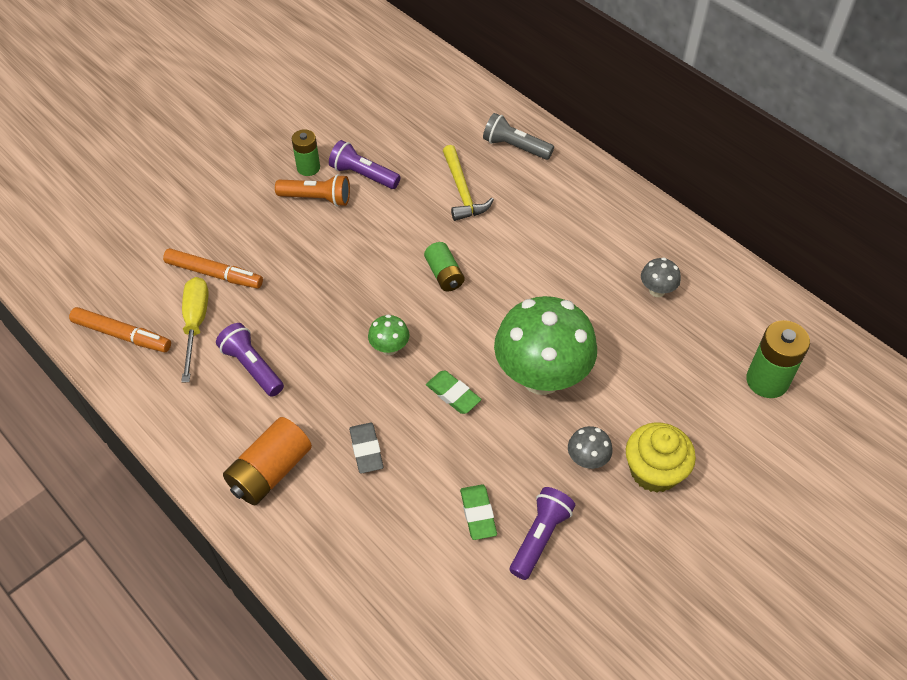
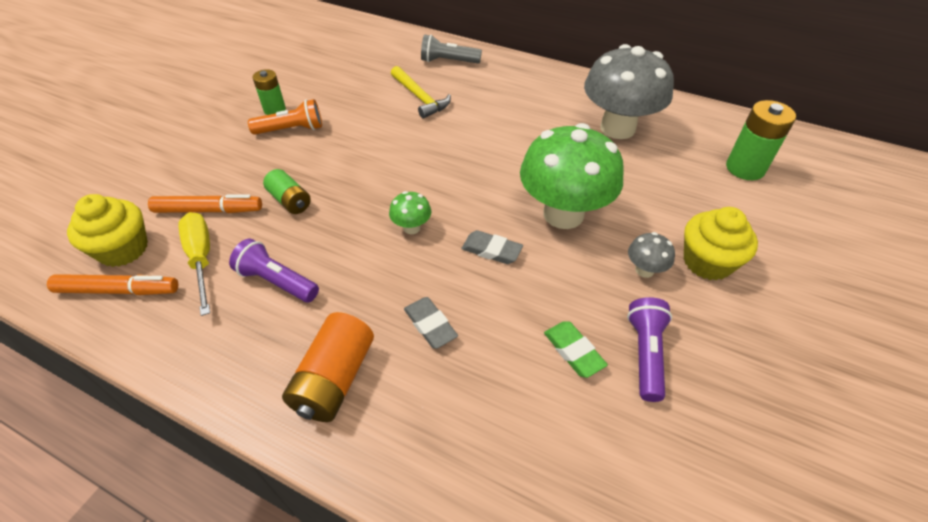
camera: 20 degrees left, 5 degrees down
(134, 294) = (123, 249): none -> yellow cupcake
(363, 175) = (327, 105): purple flashlight -> none
(444, 274) = (434, 158): green battery -> green battery (290, 201)
(453, 394) = (491, 250): green eraser -> grey eraser
(657, 290) = (617, 128): grey mushroom -> grey mushroom, size x2.37

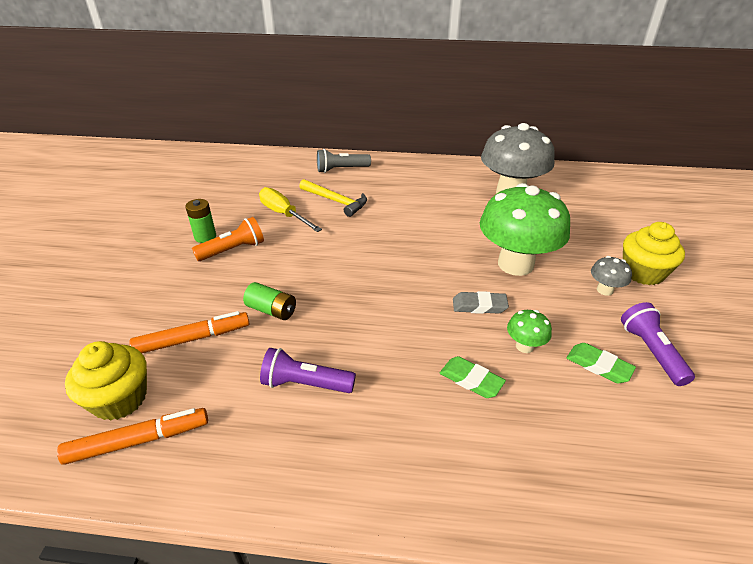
camera: 20 degrees left, 10 degrees down
(201, 258) = (213, 384): yellow screwdriver -> yellow screwdriver (284, 214)
(334, 379) = (418, 454): orange battery -> none
(411, 227) = (400, 305): green mushroom -> green mushroom (524, 346)
(430, 325) = (471, 380): grey eraser -> green eraser
(745, 168) = (619, 202): green battery -> none

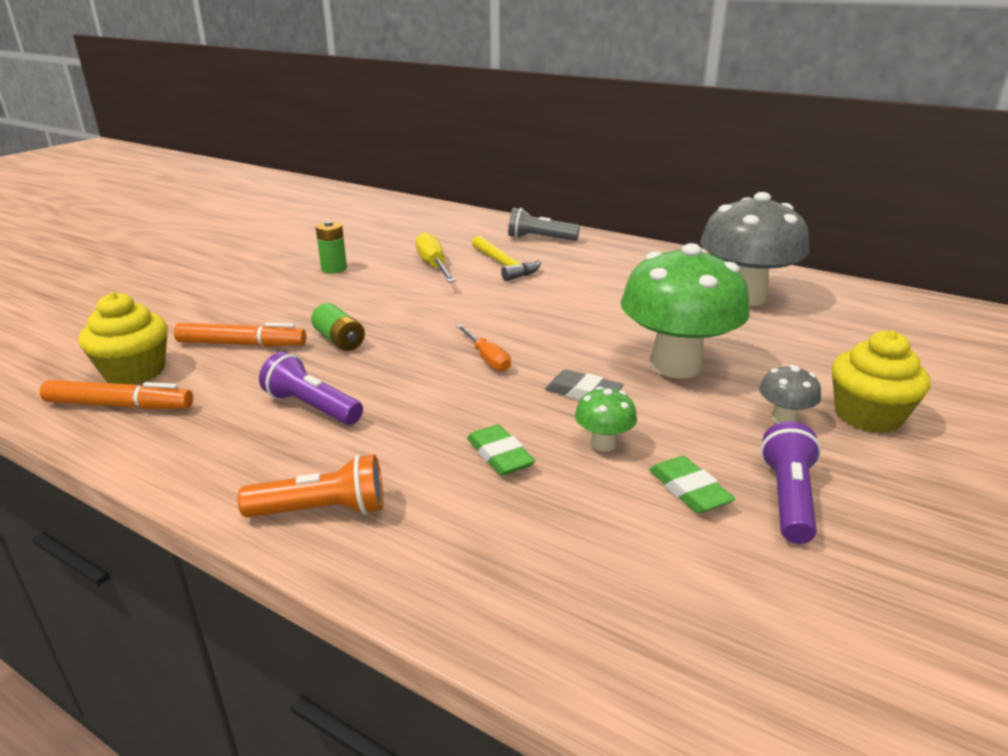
camera: 25 degrees right, 10 degrees down
(233, 250) = (350, 284): orange flashlight -> orange flashlight (322, 510)
(394, 295) = (487, 358): none -> orange screwdriver

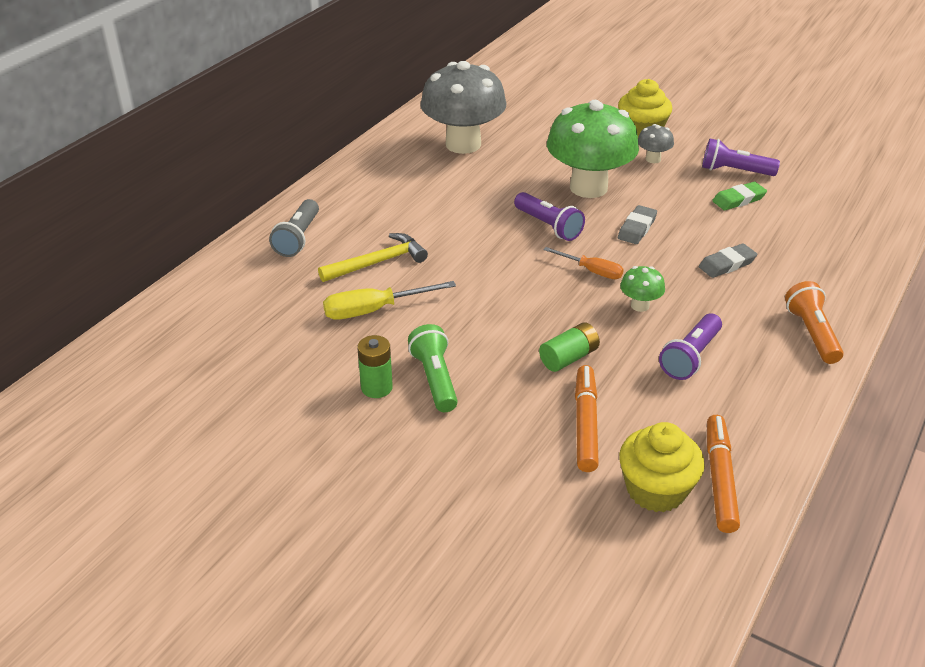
camera: 90 degrees left, 10 degrees up
(334, 287) = (435, 379): none -> green flashlight
(487, 358) = (591, 271): orange screwdriver -> orange screwdriver turned 60 degrees clockwise
(499, 455) = (727, 264): green eraser -> grey eraser
(578, 338) = (548, 226): none -> purple flashlight
(603, 444) = (700, 224): green mushroom -> green mushroom (640, 305)

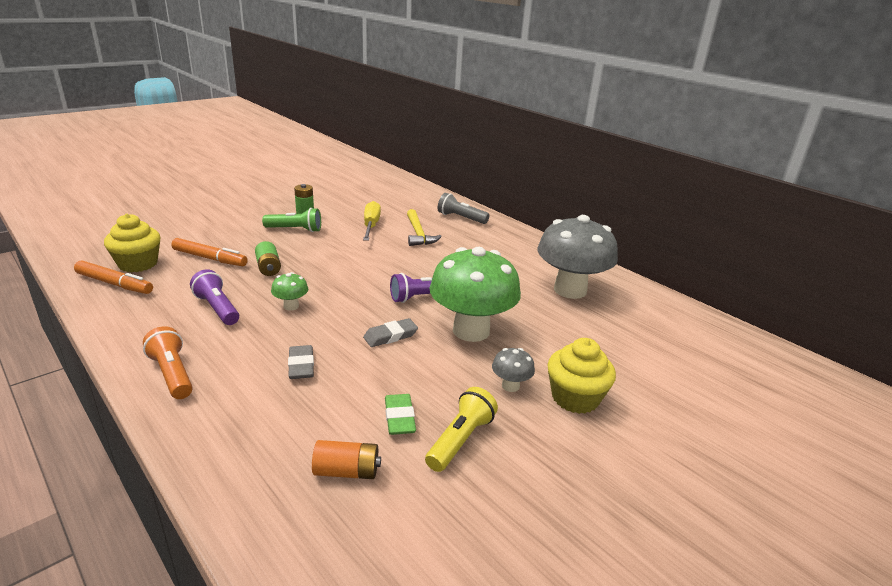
camera: 105 degrees right, 10 degrees down
(591, 271) = (349, 299): orange screwdriver -> none
(637, 228) = (390, 336): grey eraser -> grey eraser turned 75 degrees counterclockwise
(734, 171) = (460, 440): purple flashlight -> yellow flashlight
(810, 208) = (347, 471): none -> orange battery
(811, 333) = (172, 374): orange flashlight -> orange flashlight turned 135 degrees counterclockwise

